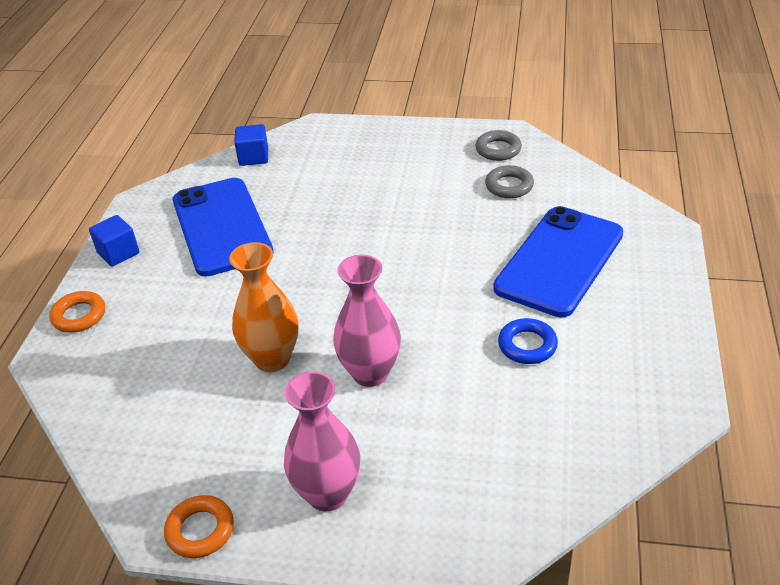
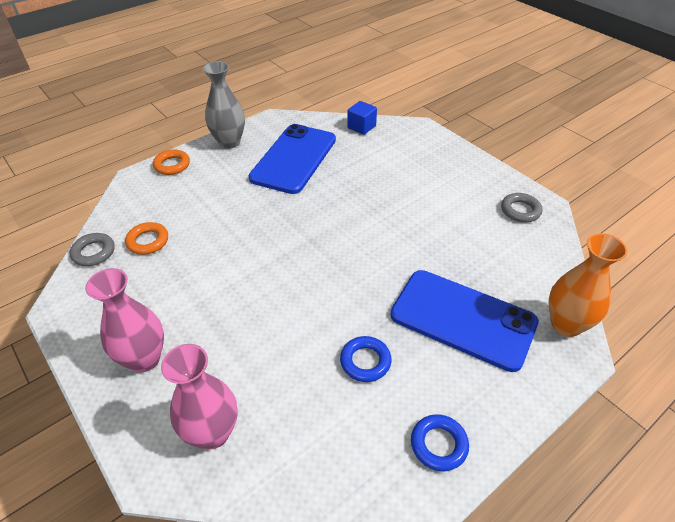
camera: 40 degrees right, 5 degrees up
(118, 253) = (229, 142): blue cube -> grey vase
(200, 530) = (71, 325): orange ring -> orange ring (148, 241)
(272, 359) = (220, 255): orange vase -> orange vase (566, 324)
(370, 373) = (255, 304): pink vase -> pink vase (212, 432)
(509, 186) = (495, 241): grey ring -> grey ring (94, 252)
(559, 261) = (463, 319): blue phone -> blue phone turned 45 degrees clockwise
(653, 358) = (438, 444): none -> blue ring

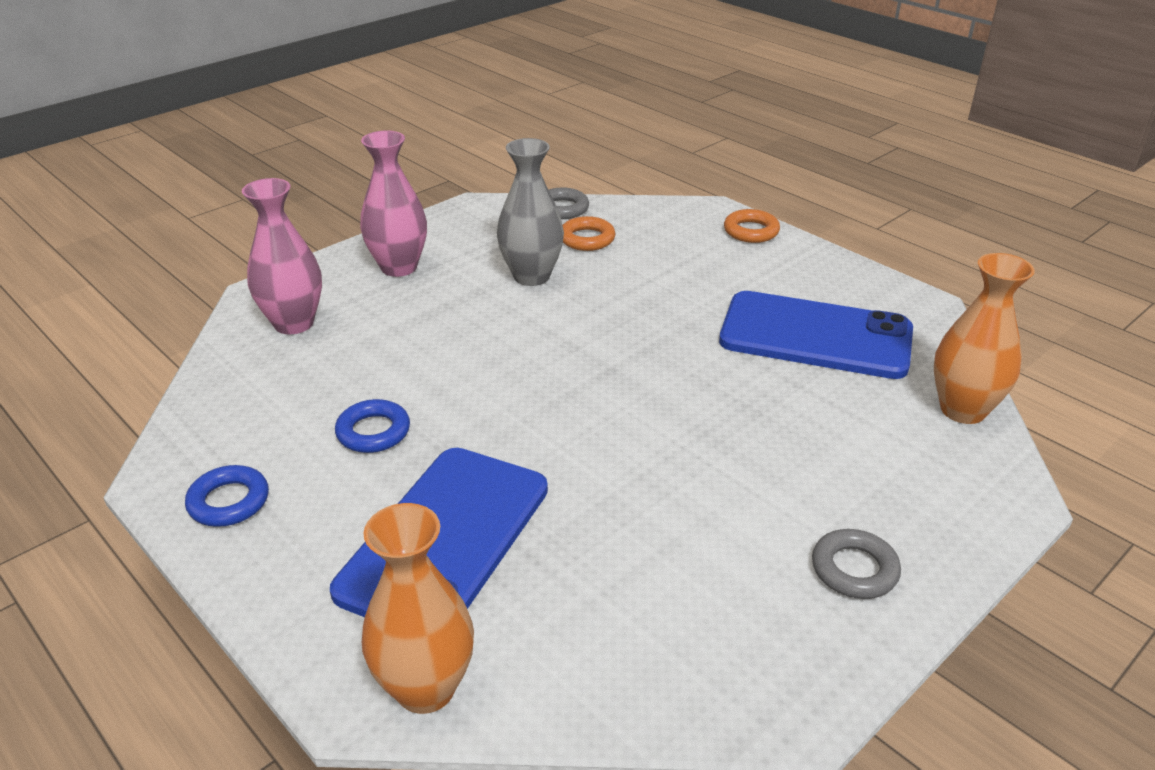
camera: 85 degrees right, 10 degrees down
(229, 142) = (832, 270): grey vase -> grey vase (531, 276)
(361, 127) = (963, 410): blue cube -> orange vase
(520, 210) = (758, 655): grey ring -> grey ring (854, 569)

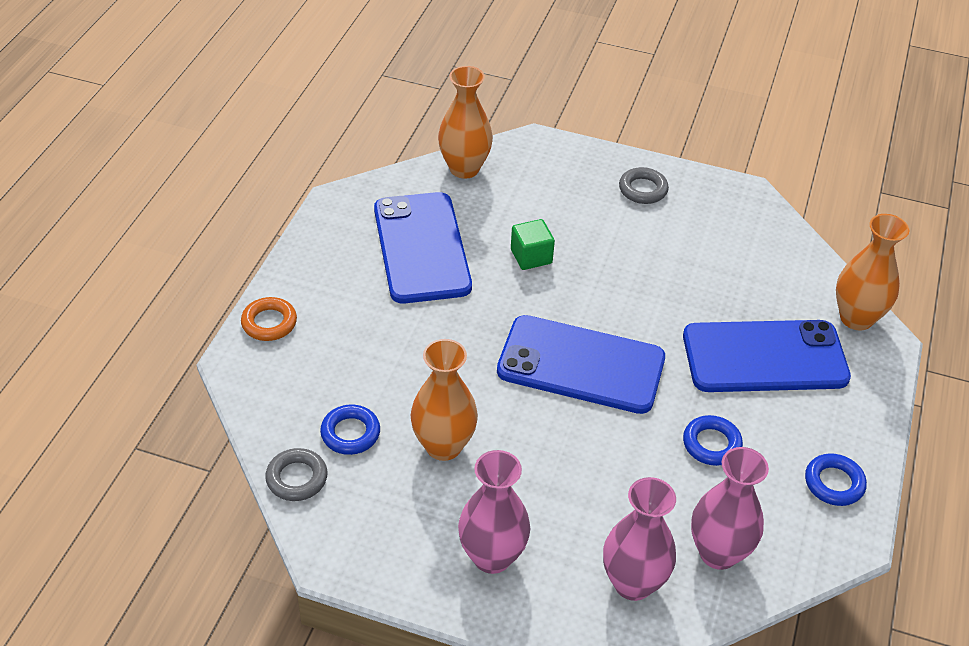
camera: 120 degrees left, 10 degrees up
(260, 381) = (718, 553): none -> pink vase
(531, 276) = (443, 446): grey vase -> orange vase
(559, 384) = (581, 365): none -> blue phone
(587, 239) = (350, 433): orange ring -> blue ring
(758, 408) = (531, 256): none -> green cube

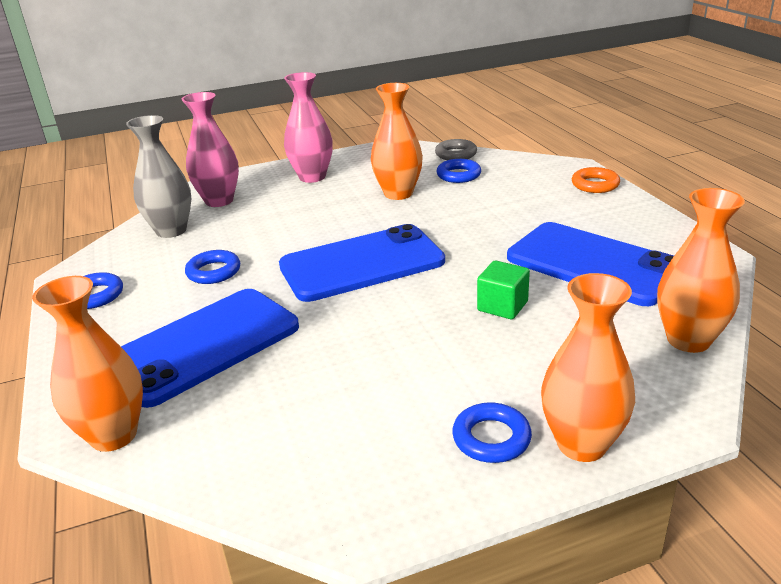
camera: 145 degrees right, 15 degrees down
(603, 162) = (582, 444): none -> orange vase
(643, 189) = (491, 438): grey ring -> blue ring
(718, 553) = (171, 230): pink vase -> grey vase

